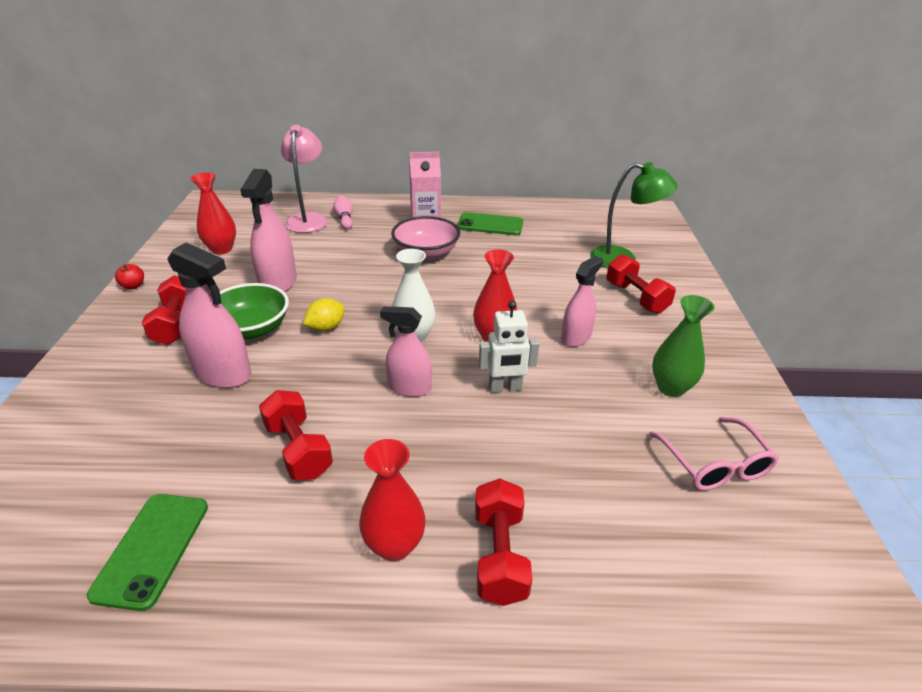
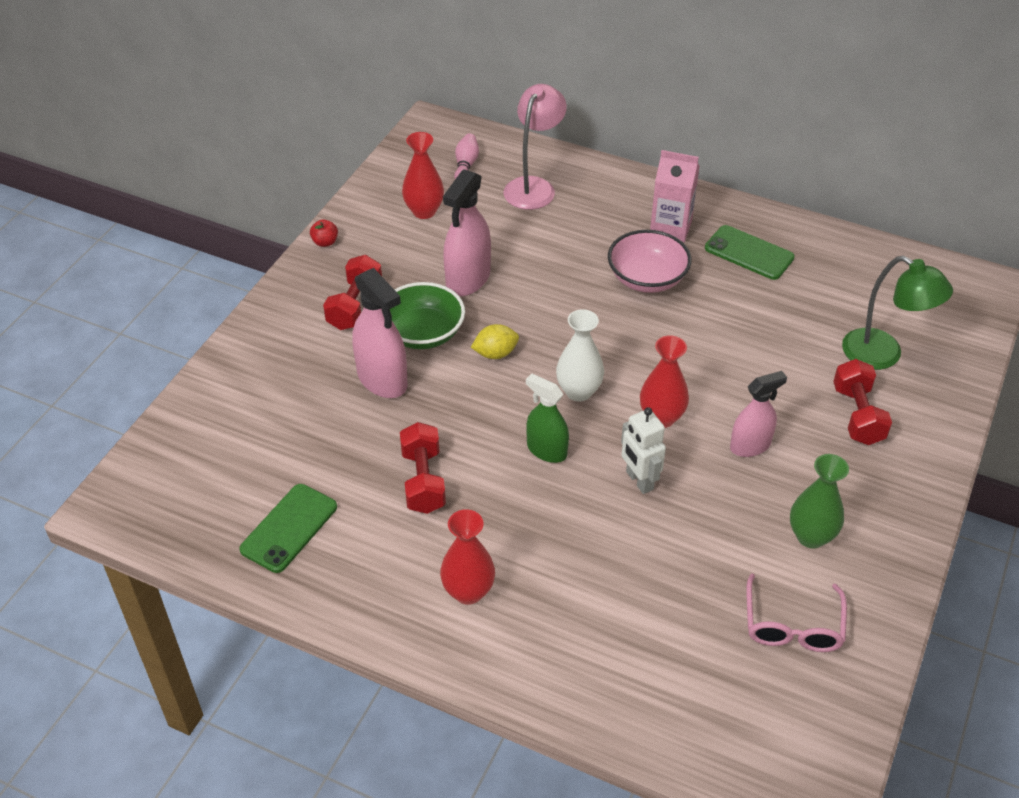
camera: 25 degrees right, 10 degrees up
(344, 219) = (576, 197): pink bowling pin -> pink bowling pin (466, 165)
(409, 388) = (546, 450): pink spray bottle -> green spray bottle
(499, 555) = (547, 630): red dumbbell -> none
(505, 388) = (639, 481): white robot -> white robot turned 45 degrees clockwise

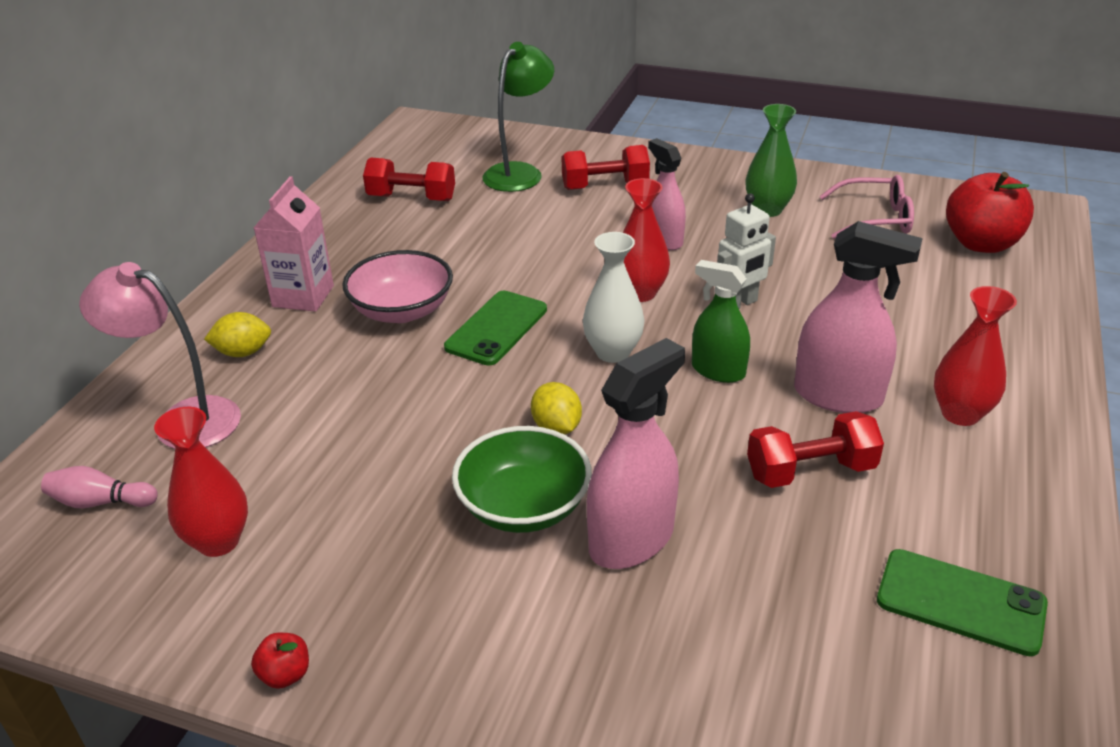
camera: 95 degrees left, 10 degrees down
(354, 306) = (465, 600): red dumbbell -> red dumbbell (411, 198)
(468, 279) = (398, 470): pink spray bottle -> pink spray bottle (838, 396)
(546, 450) = (718, 371): green spray bottle -> green spray bottle turned 90 degrees clockwise
(602, 205) = (243, 352): none -> yellow lemon
(738, 708) = (981, 244): none -> red apple
(749, 253) = (358, 243): green phone -> green phone (497, 328)

